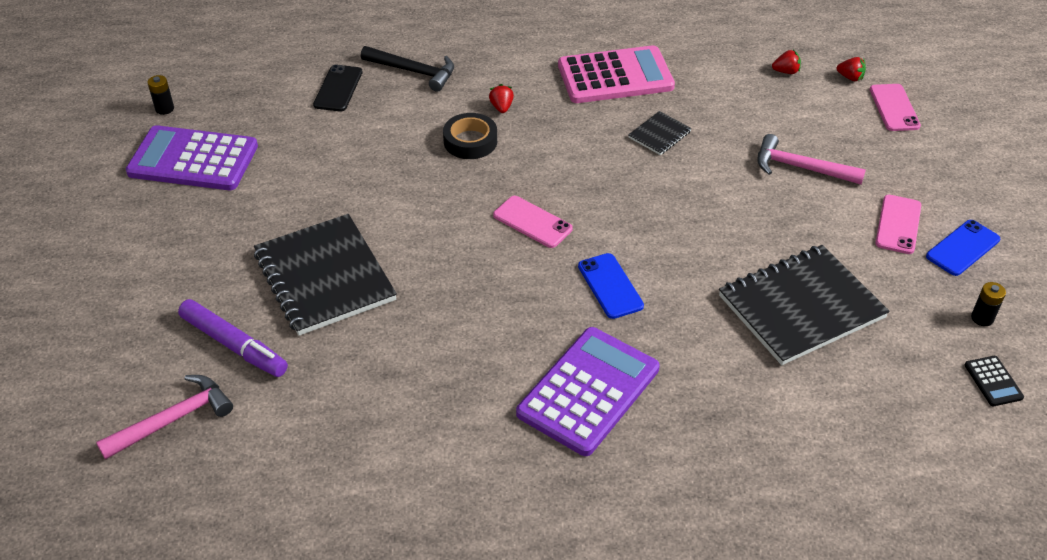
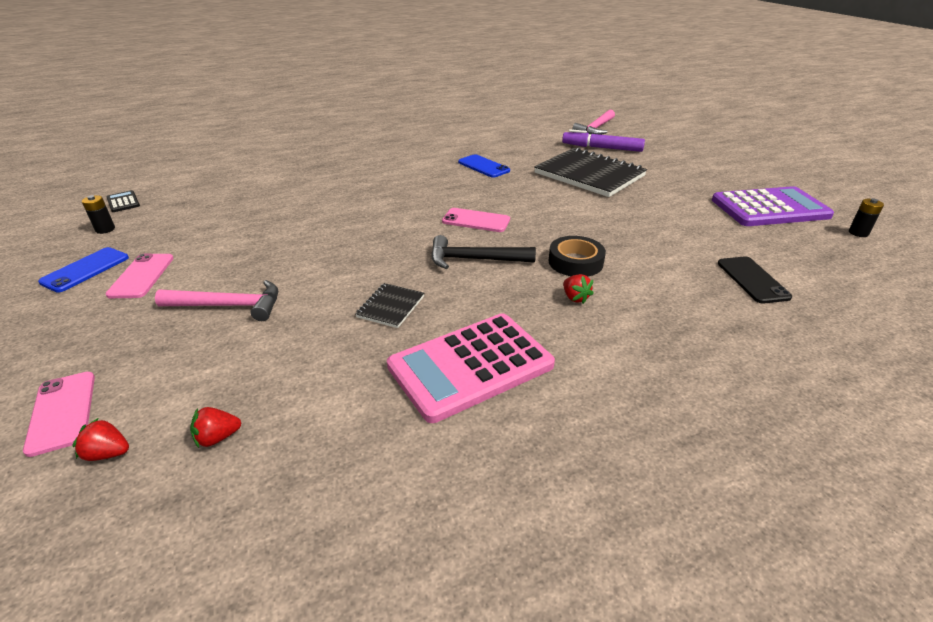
camera: 160 degrees right, 10 degrees down
(413, 71) = (707, 314): black hammer -> black hammer (475, 259)
(588, 391) = (394, 162): purple calculator -> none
(610, 286) = (398, 200): blue phone -> blue phone (483, 166)
(801, 307) = (253, 212): black notebook -> none

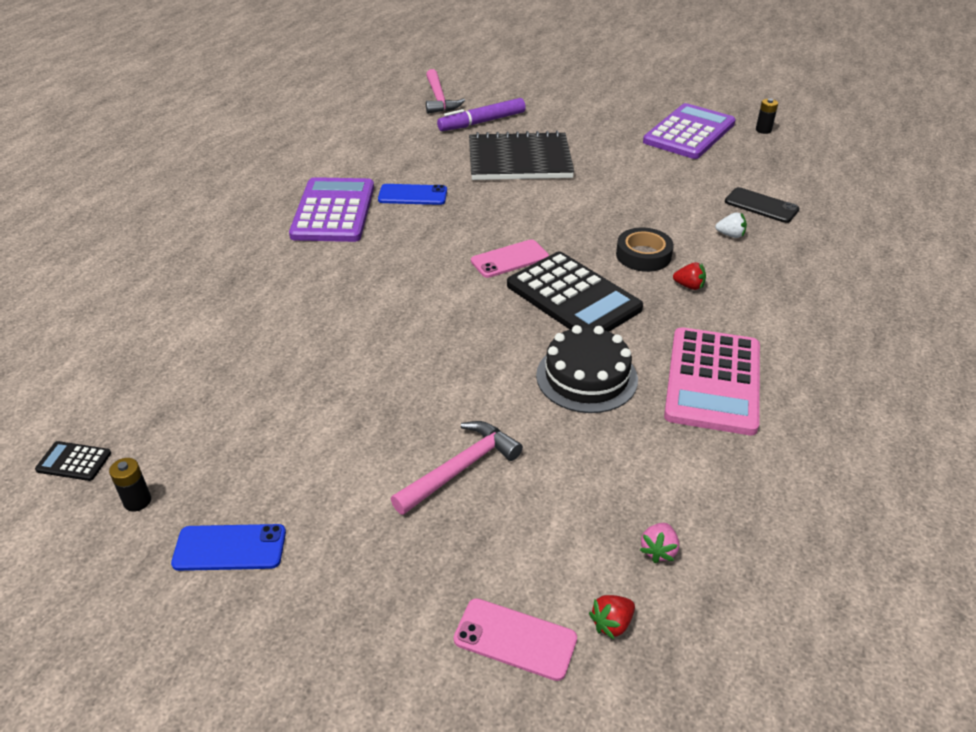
camera: 45 degrees left, 5 degrees up
(85, 270) = (230, 548): blue phone -> blue phone turned 75 degrees counterclockwise
(141, 276) = (311, 508): pink phone -> none
(217, 437) = (658, 550): red strawberry -> pink strawberry
(391, 307) = (586, 377): black notebook -> black cake
(426, 157) = (333, 211): none -> purple calculator
(475, 259) = (573, 297): black hammer -> black calculator
(680, 285) = (730, 235): none -> white strawberry

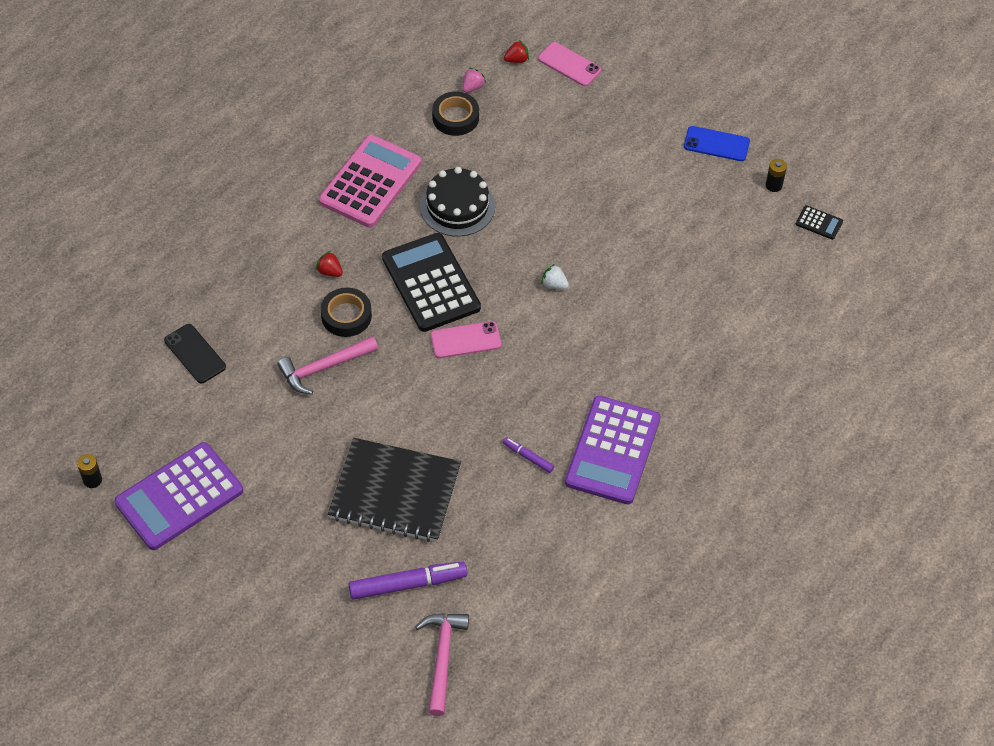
camera: 165 degrees left, 15 degrees up
(412, 195) = (528, 457): blue phone -> purple marker
(460, 469) = (569, 160): pink hammer -> pink hammer (324, 368)
(656, 493) = (455, 117): none -> black tape
(730, 235) = (253, 322): white strawberry -> white strawberry (554, 284)

